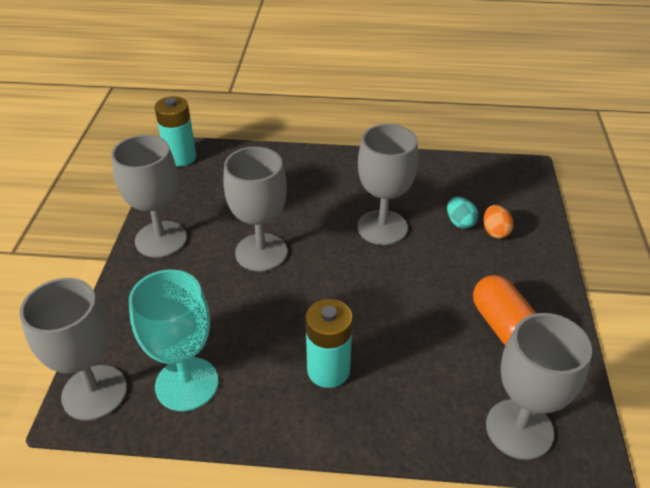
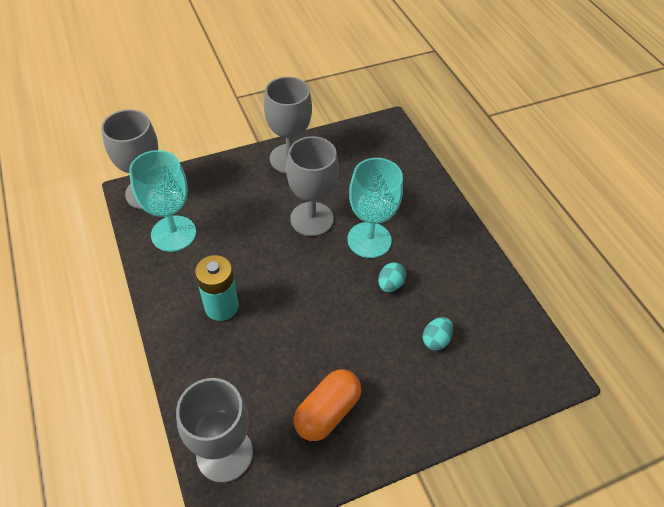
camera: 60 degrees right, 10 degrees up
(180, 157) = (381, 126): turquoise battery -> none
(319, 221) = (369, 240): none -> turquoise goblet
(382, 227) = (390, 284): grey goblet -> turquoise egg
(495, 231) = (442, 372): orange egg -> none

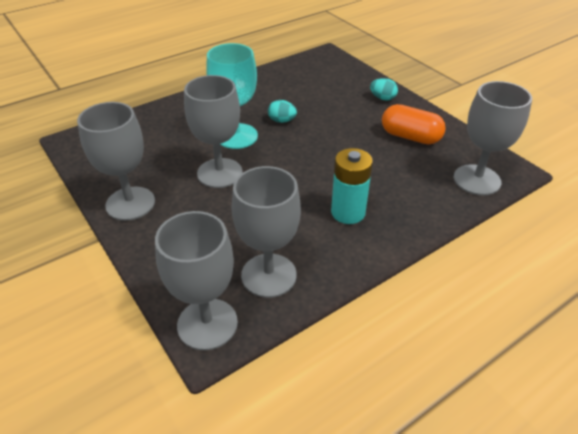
camera: 100 degrees left, 10 degrees down
(173, 233) = (269, 275): turquoise goblet -> grey goblet
(435, 340) = (324, 97): turquoise egg -> turquoise egg (382, 98)

